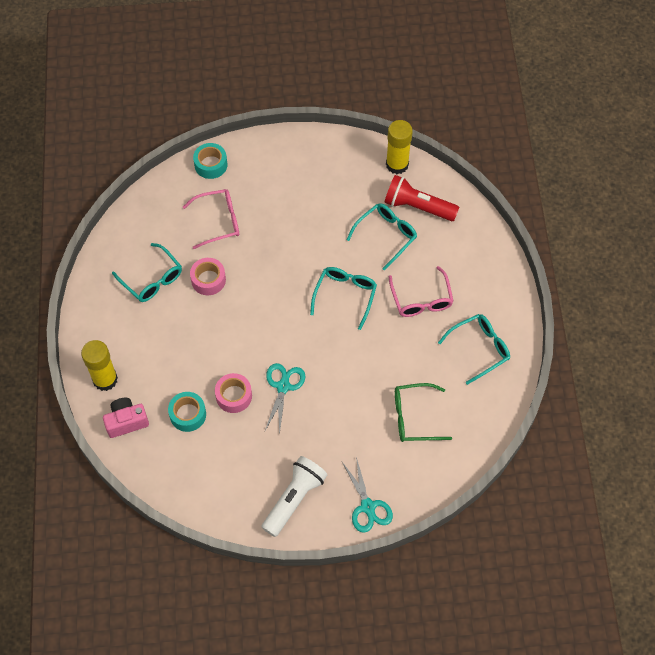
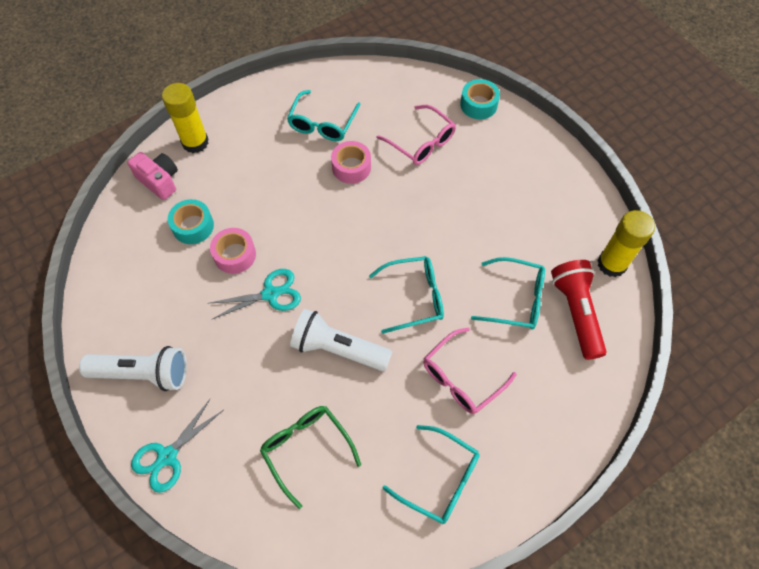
camera: 60 degrees right, 0 degrees up
(354, 363) = (338, 349): none -> white flashlight

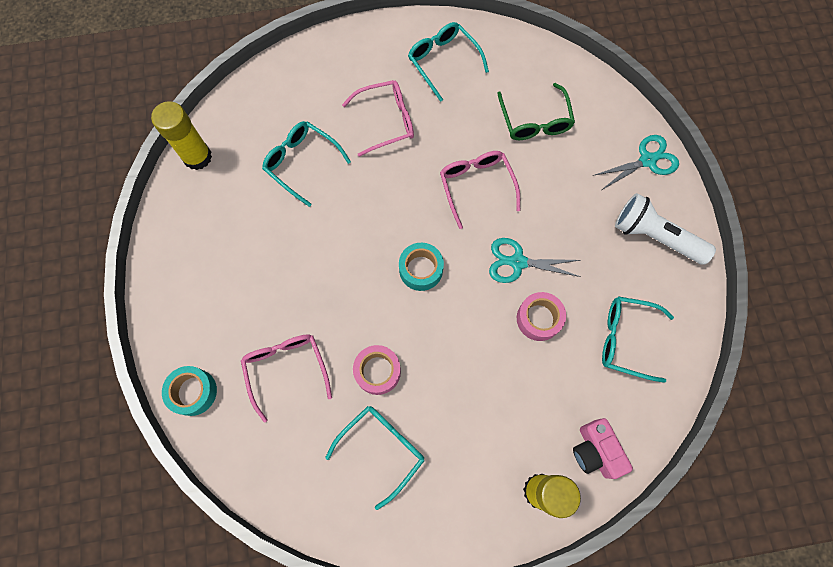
camera: 155 degrees left, 10 degrees up
(193, 226) = (572, 372): turquoise tape -> turquoise tape (421, 269)
(338, 349) = (476, 186): white flashlight -> pink glasses
(414, 297) = (388, 202): turquoise glasses -> turquoise glasses (626, 339)
(576, 312) = (259, 131): red flashlight -> none

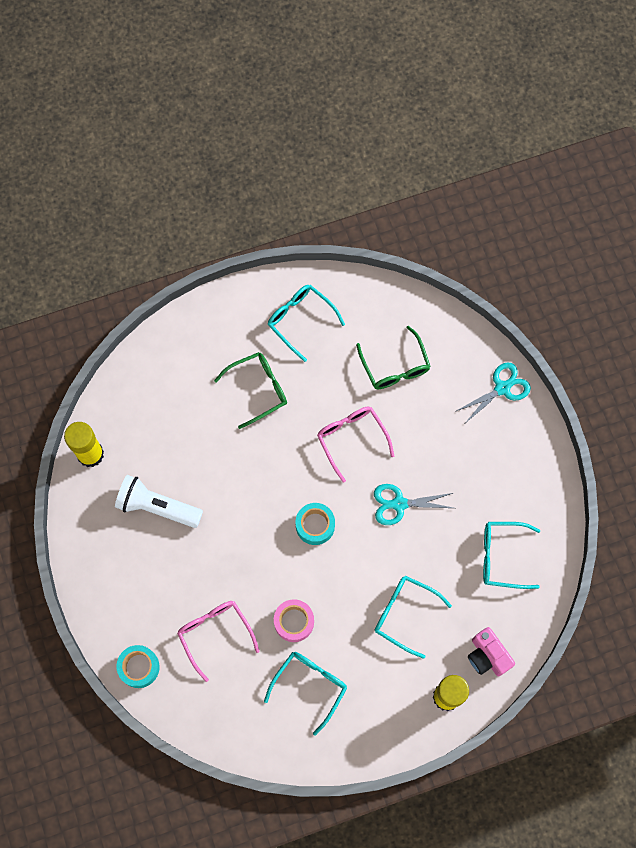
camera: 10 degrees left, 0 degrees up
(302, 163) = (188, 444): turquoise glasses -> turquoise glasses (404, 614)
(386, 121) = (258, 389): pink glasses -> green glasses
(538, 319) = (425, 552): pink tape -> none
(655, 236) = (517, 459): white flashlight -> white flashlight (157, 507)

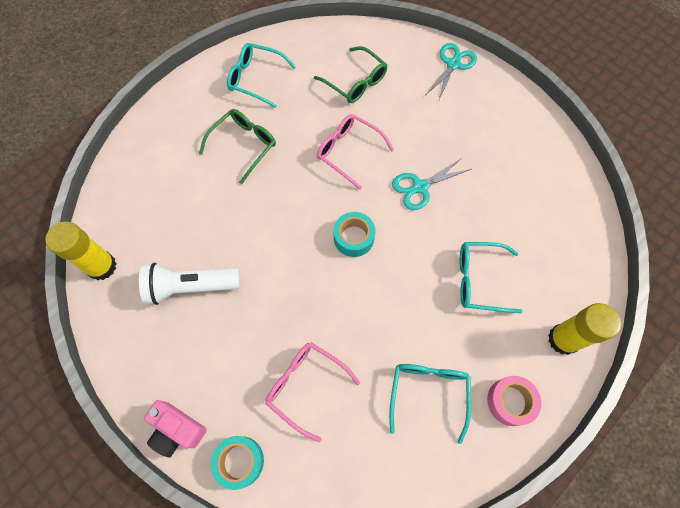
camera: 25 degrees left, 5 degrees down
(294, 622) = (379, 336): pink tape -> pink tape (510, 401)
(487, 656) = (576, 283): pink camera -> pink camera (177, 430)
(502, 556) = (534, 192): turquoise glasses -> none

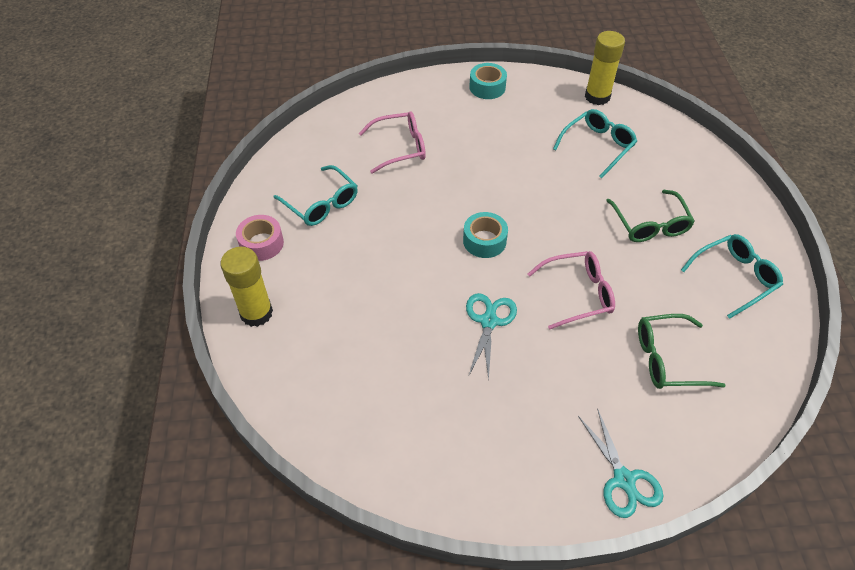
camera: 130 degrees right, 15 degrees down
(177, 430) = (440, 82): pink camera -> none
(191, 287) = (535, 130): white flashlight -> none
(239, 461) = (390, 97): turquoise tape -> turquoise tape (487, 87)
(479, 280) = (361, 296): turquoise glasses -> turquoise glasses (597, 146)

